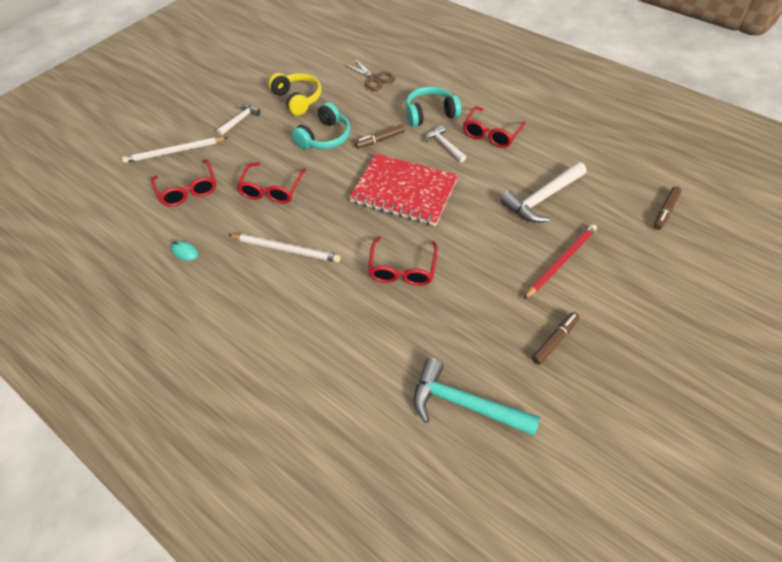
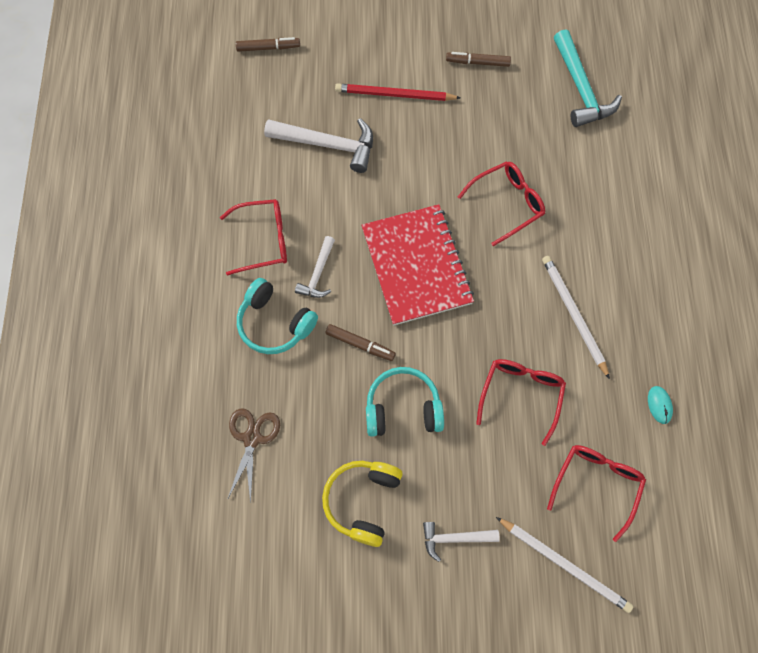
camera: 130 degrees left, 15 degrees up
(272, 189) = (521, 395): red glasses -> red glasses turned 45 degrees counterclockwise

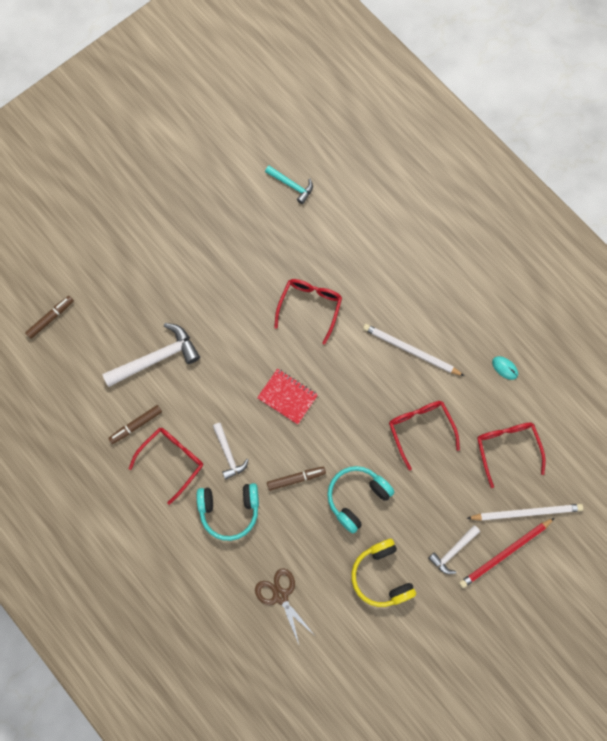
camera: 40 degrees left, 5 degrees up
(394, 95) = (171, 286): red pencil -> red pencil (504, 553)
(416, 266) = (287, 397): red notebook -> red notebook, size x0.53
(477, 62) = (207, 218): brown marker -> brown marker (136, 425)
(581, 88) = (291, 185): turquoise hammer -> turquoise hammer, size x0.57

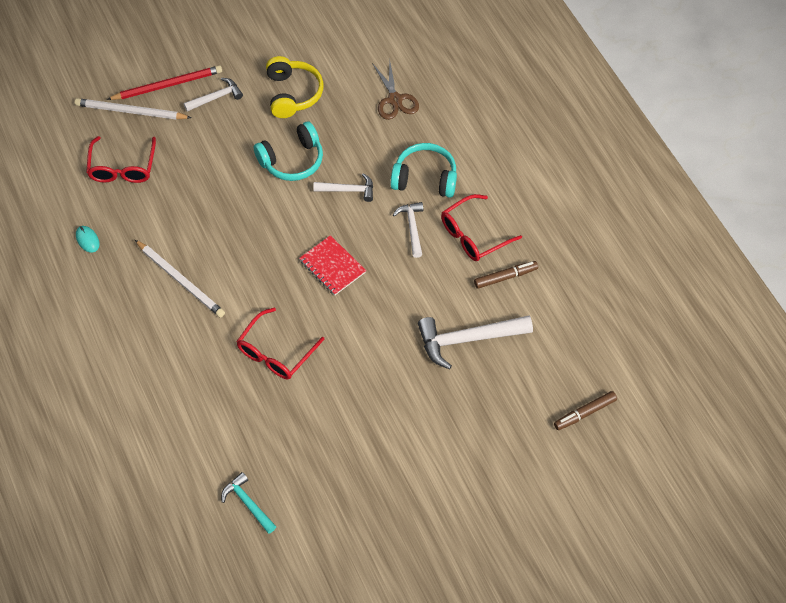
camera: 165 degrees left, 15 degrees down
(296, 478) = (348, 190): brown marker -> white hammer
(420, 429) = (203, 204): red glasses -> none

